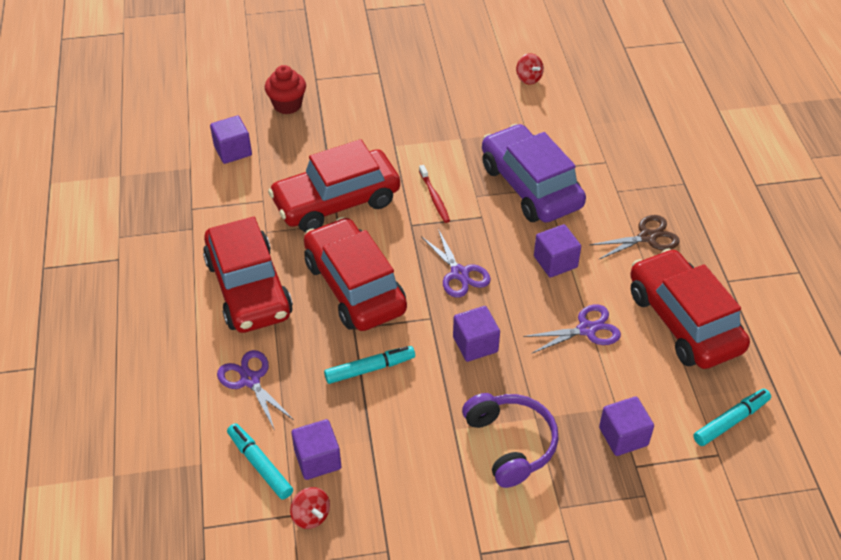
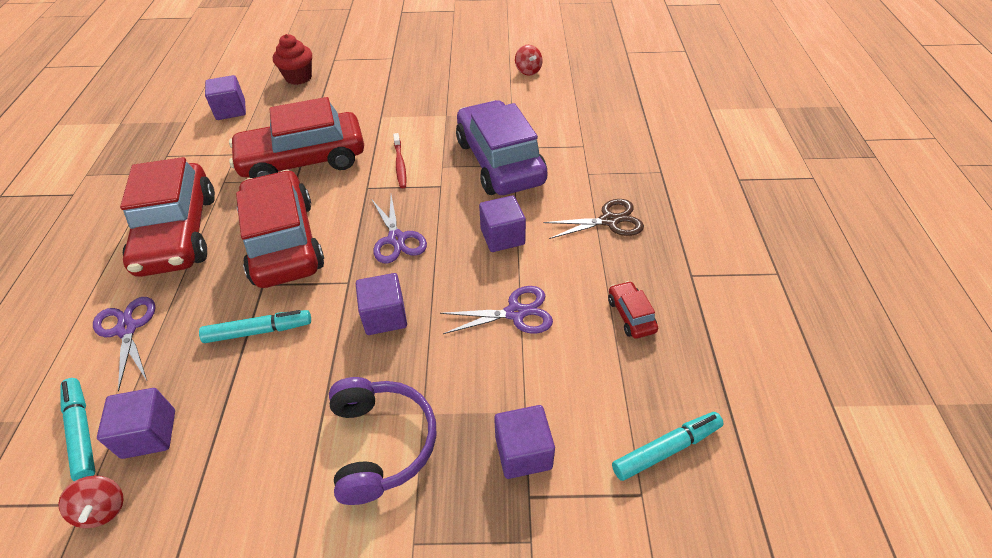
camera: 10 degrees right, 0 degrees up
(683, 321) = (631, 315): red car -> red car, size x0.40

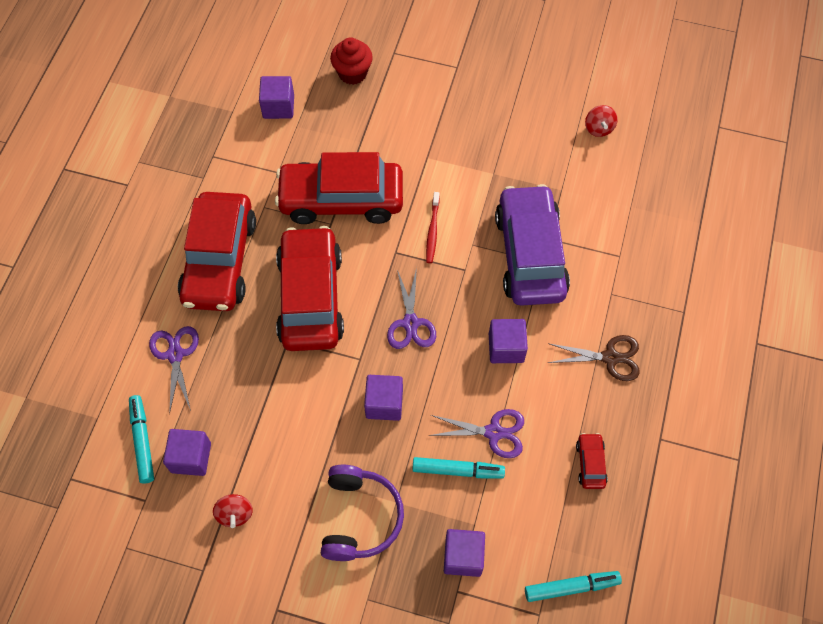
camera: 15 degrees right, 15 degrees up
(103, 509) = (158, 508): red spinning top -> red spinning top (235, 514)
(259, 331) = (280, 388): turquoise marker -> turquoise marker (457, 470)

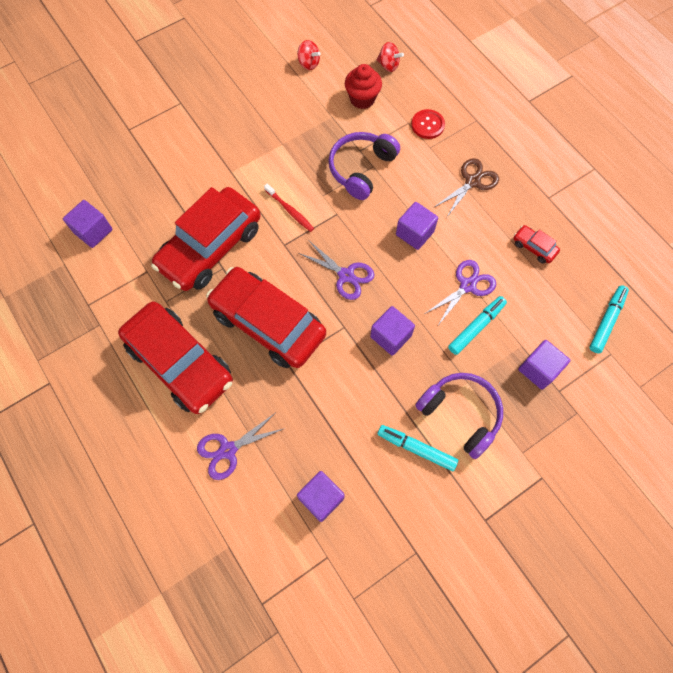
camera: 50 degrees left, 5 degrees up
(142, 441) = (277, 525): turquoise marker -> turquoise marker (416, 448)
(175, 355) = (228, 450): purple scissors -> purple scissors turned 60 degrees counterclockwise
(235, 514) = (391, 497): red spinning top -> red spinning top (388, 65)
(352, 73) = (117, 165): red cupcake -> red cupcake (362, 99)
(530, 254) = (361, 169): purple car -> purple headphones
(634, 274) = (427, 125): none -> red button

